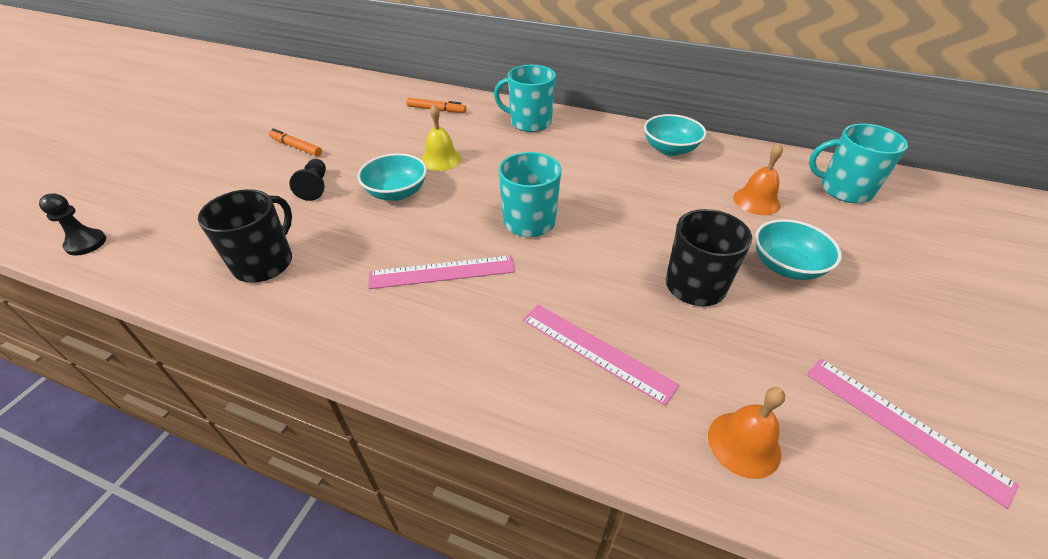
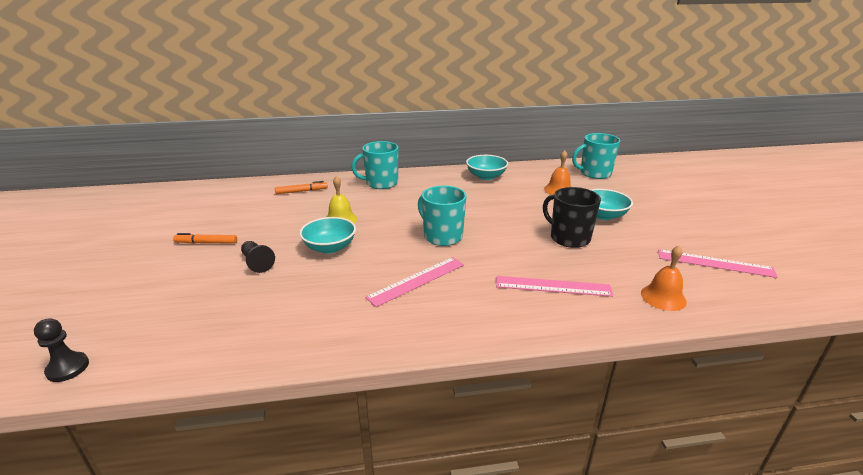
camera: 30 degrees left, 15 degrees down
(264, 262) = (272, 320): black mug -> none

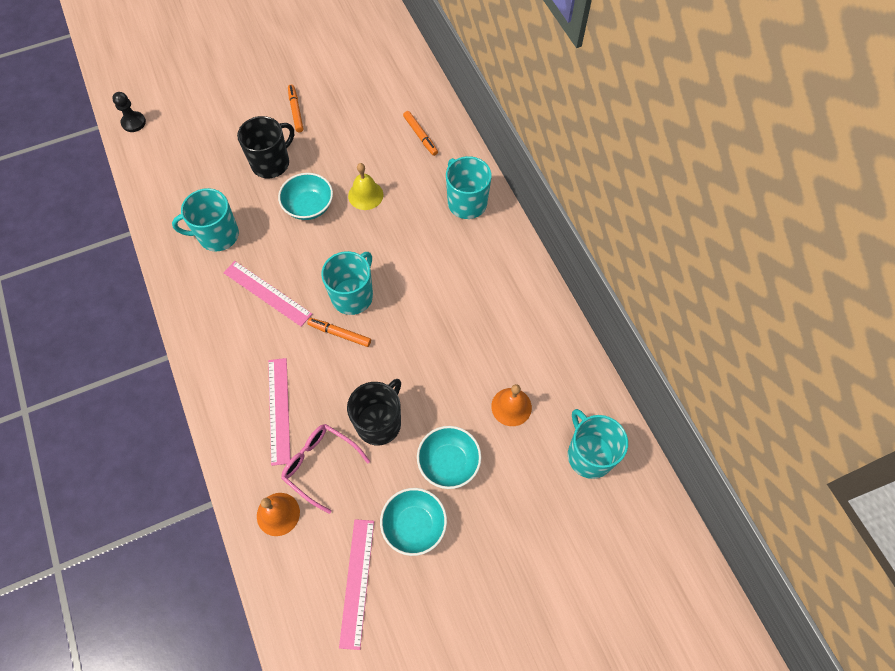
camera: 75 degrees right, 35 degrees up
(257, 263) = (271, 163): black pawn -> black mug
(322, 307) = (217, 235): none -> turquoise mug
(479, 246) = (340, 334): none -> orange marker
(486, 176) = (527, 313): turquoise bowl -> turquoise bowl (414, 525)
(610, 269) = (320, 465): none -> pink glasses

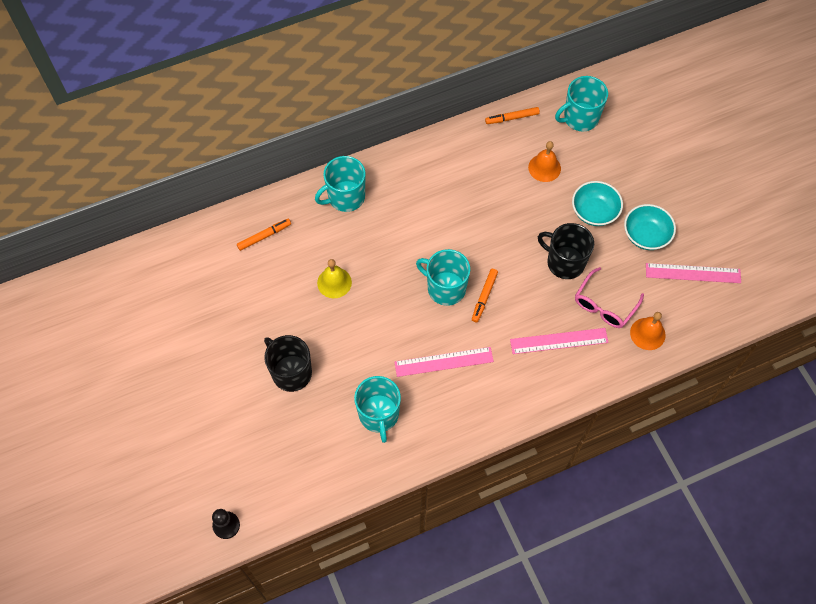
camera: 90 degrees left, 0 degrees up
(267, 293) = (444, 362): pink ruler -> pink ruler turned 45 degrees clockwise
(296, 111) = (223, 354): orange marker -> orange marker (512, 118)
(309, 206) = (346, 332): turquoise bowl -> none

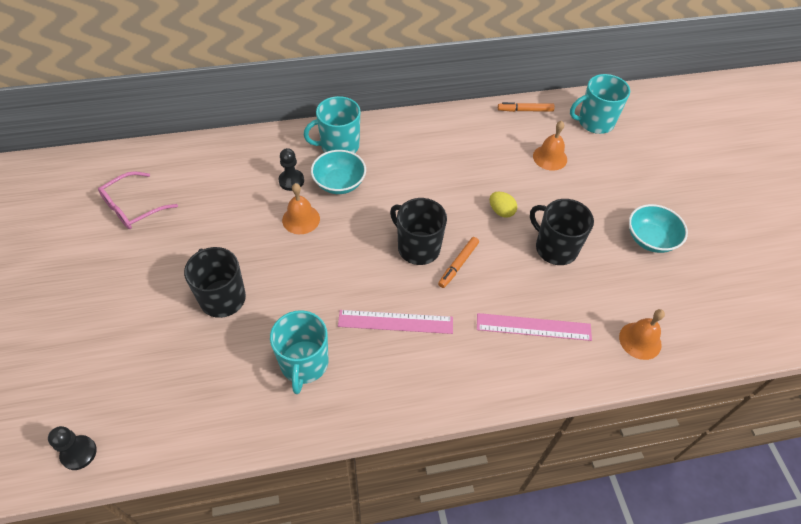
camera: 10 degrees right, 10 degrees down
(264, 236) = (245, 164): orange marker -> none
(313, 245) = (291, 181): none -> black pawn
(334, 282) = (301, 219): yellow bell -> orange bell
(445, 288) = (417, 247): turquoise mug -> black mug
(511, 235) = (501, 211): none -> yellow egg
(594, 212) = (596, 206): turquoise bowl -> turquoise bowl (339, 183)
(604, 305) = (593, 300): pink glasses -> pink glasses (133, 207)
(693, 273) = (701, 287): pink ruler -> none

